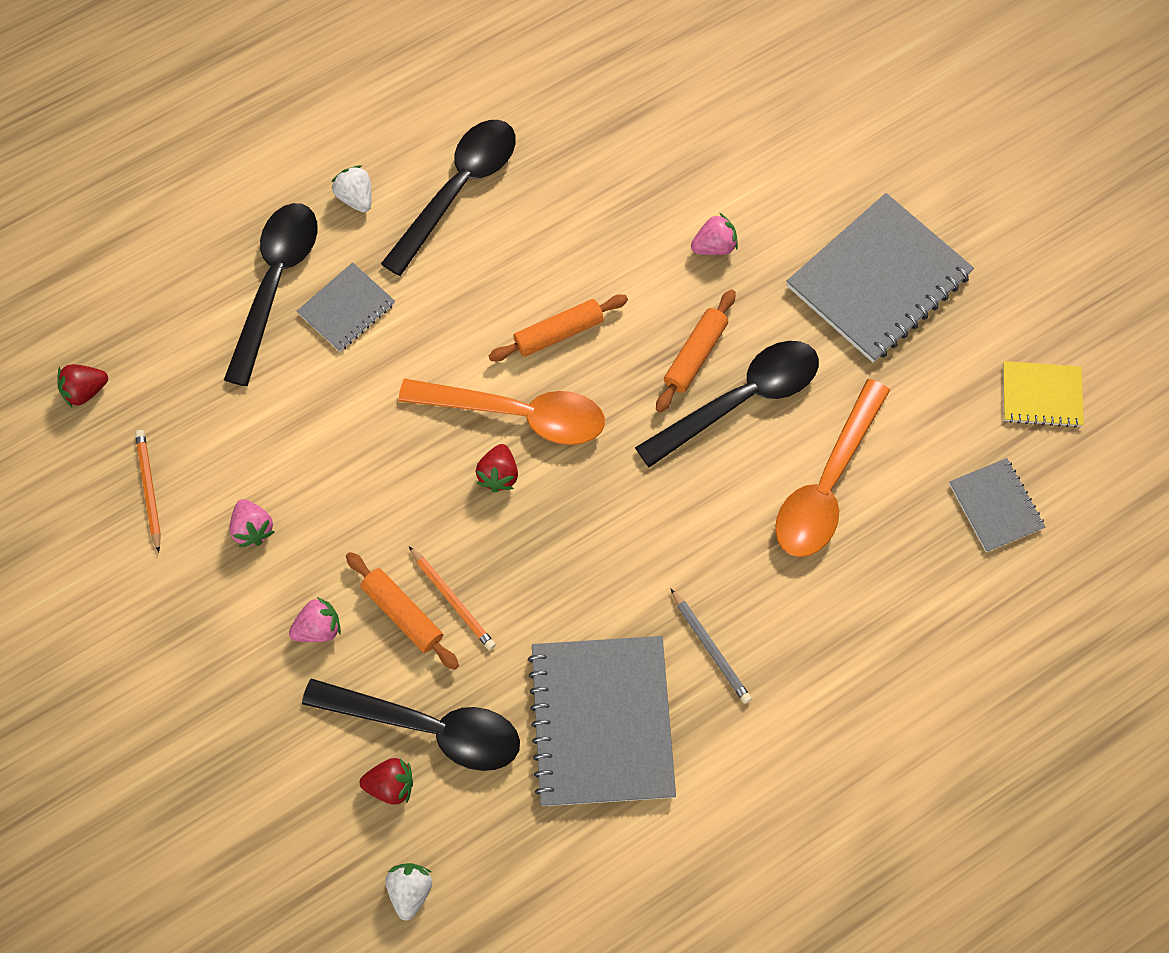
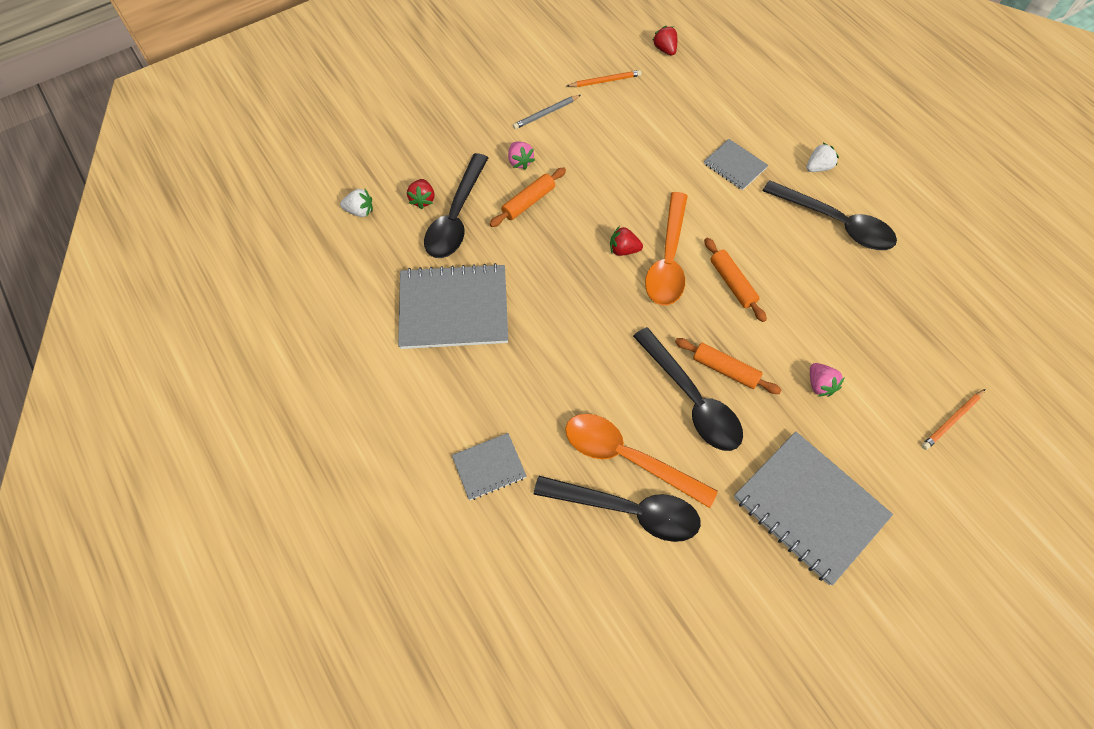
camera: 90 degrees right, 5 degrees down
(253, 529) = (582, 128): pink strawberry -> none
(276, 283) = (748, 130): black spoon -> black spoon (628, 510)
(452, 600) = (537, 227): orange pencil -> orange pencil (952, 420)
(710, 648) = (501, 374): grey pencil -> grey pencil (546, 113)
(995, 506) = (614, 588): grey notebook -> grey notebook (489, 467)
(1041, 396) = (718, 639): yellow notebook -> none

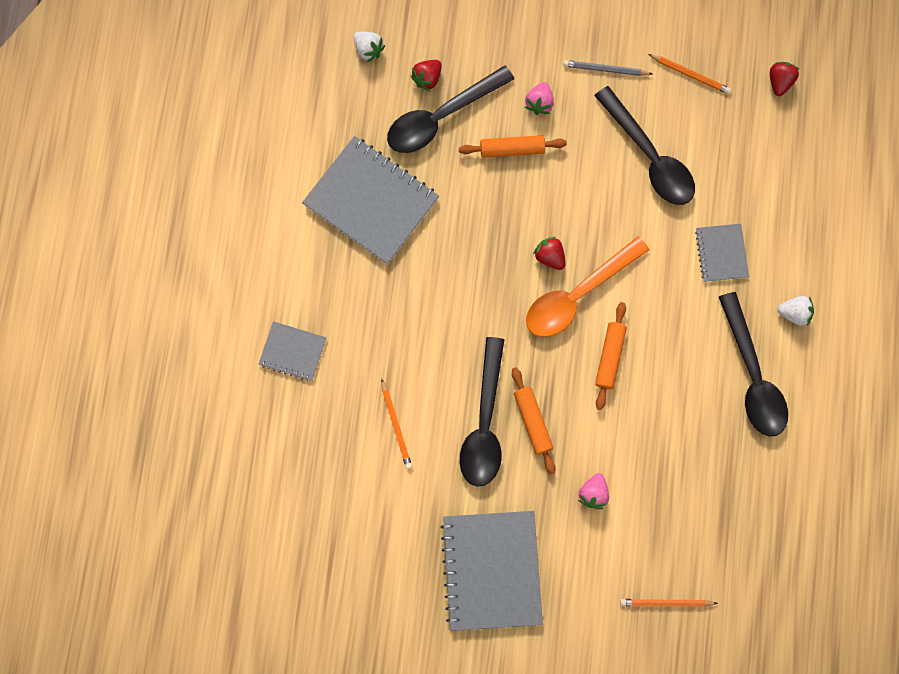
camera: 40 degrees right, 15 degrees up
(626, 457) = (396, 425): orange spoon -> orange pencil
(628, 510) = (362, 464): black spoon -> black spoon (650, 157)

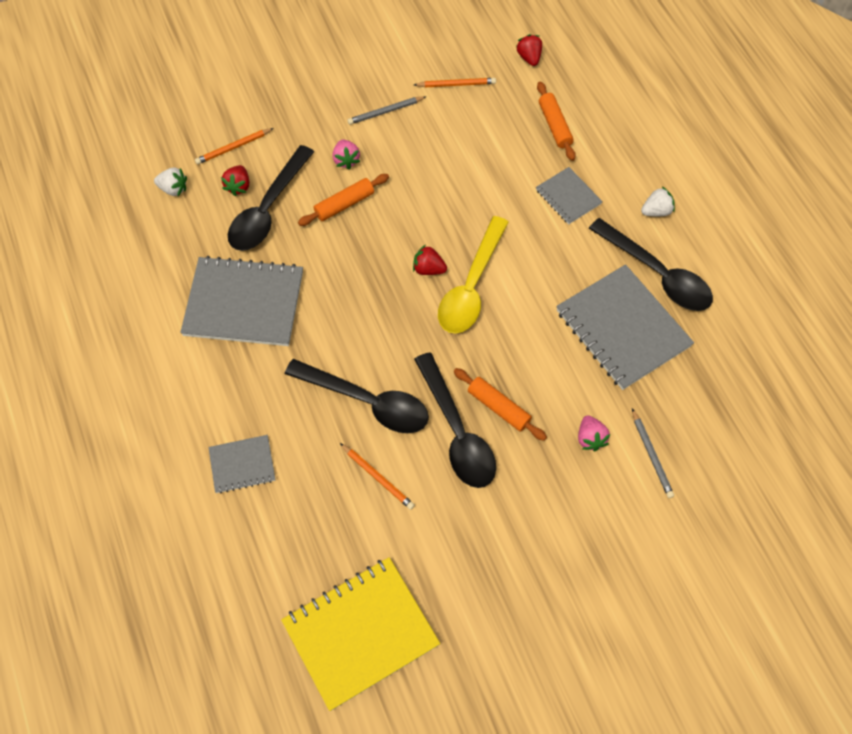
camera: 30 degrees left, 15 degrees down
(310, 546) = (360, 633): none -> yellow notebook
(491, 570) = (544, 556): grey notebook -> grey notebook (622, 329)
(577, 295) = (471, 287): orange spoon -> yellow spoon
(609, 357) = (530, 321): orange rolling pin -> orange rolling pin (554, 125)
(635, 537) = (651, 455): none -> grey pencil
(650, 157) = (463, 156): black spoon -> black spoon (368, 402)
(666, 602) = (715, 496): orange pencil -> orange pencil (233, 147)

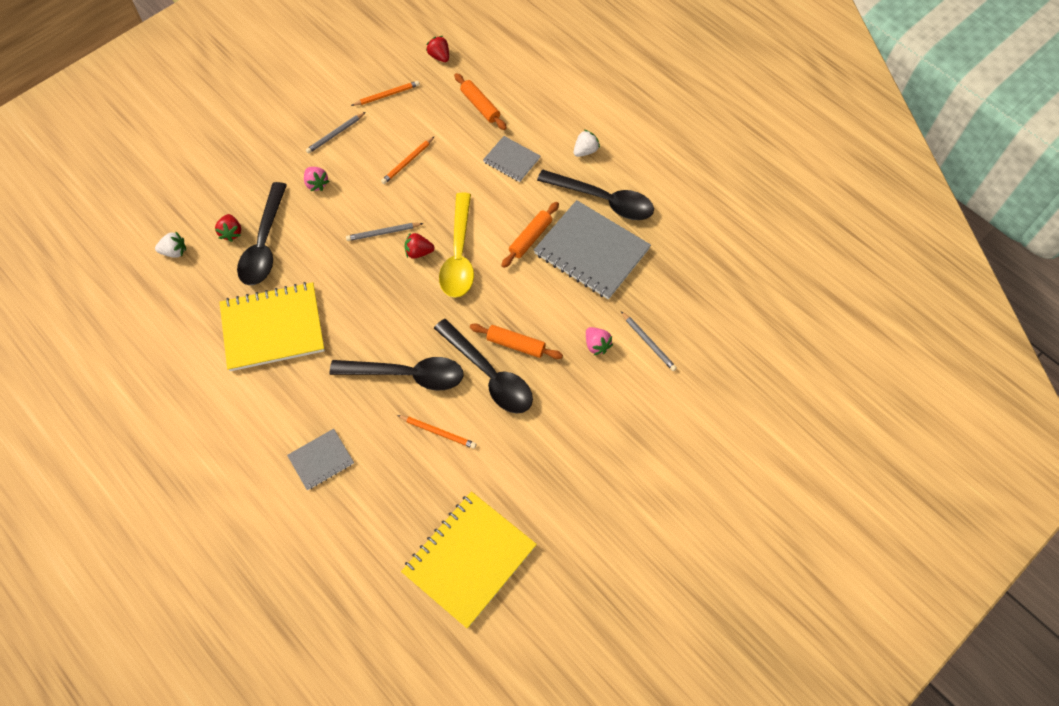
camera: 20 degrees left, 0 degrees up
(233, 147) = (214, 201): orange pencil -> orange pencil (407, 162)
(244, 303) = (273, 328): grey notebook -> yellow notebook
(344, 204) = (328, 220): orange rolling pin -> orange rolling pin (530, 238)
(398, 235) = (383, 233): none -> grey pencil

